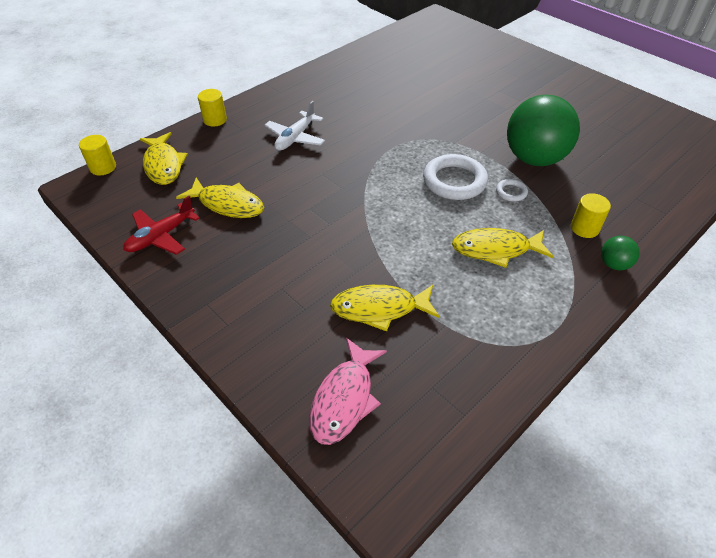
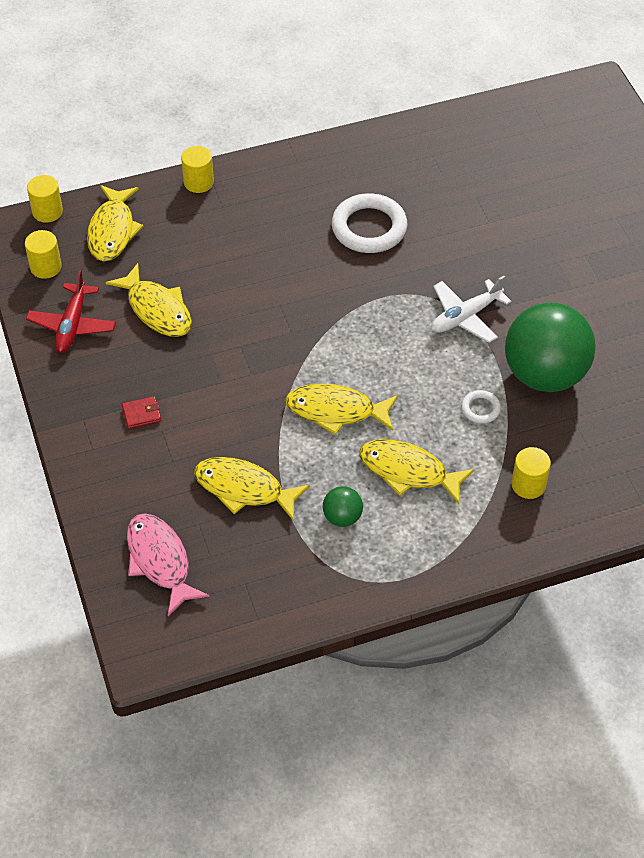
camera: 25 degrees right, 5 degrees up
(118, 203) = (46, 267): none -> yellow cylinder
(161, 236) = (72, 325): red plane -> red plane turned 60 degrees counterclockwise
(257, 282) = (141, 414): none -> red wallet
(295, 138) = (278, 243): white plane -> white plane (465, 316)
(344, 399) = (160, 561): pink fish -> pink fish turned 105 degrees clockwise
(411, 227) = (336, 411): none -> yellow fish
(454, 181) = (425, 370): white ring -> white ring (369, 228)
(614, 264) = (524, 537): green ball -> green ball (342, 517)

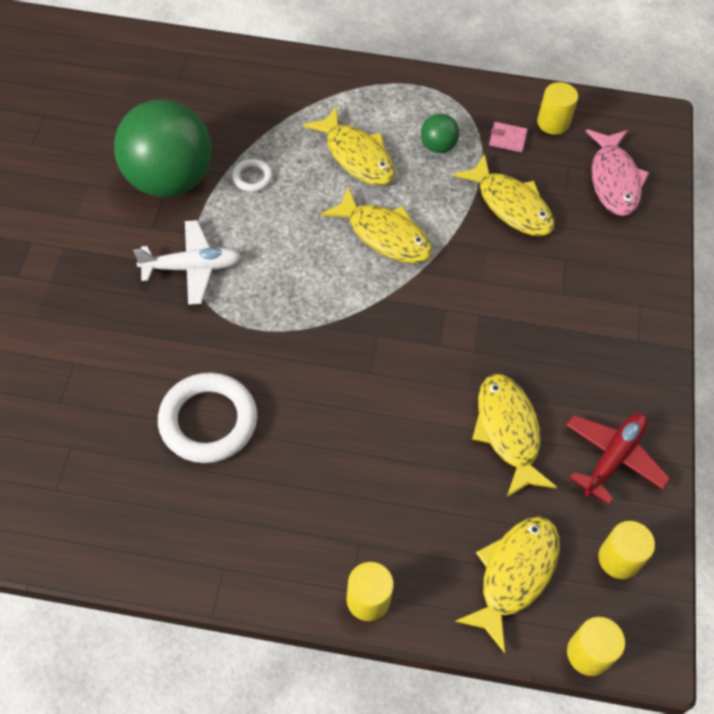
camera: 155 degrees left, 5 degrees up
(141, 414) = (576, 318): red wallet -> none
(282, 558) = (507, 139): none -> pink wallet
(528, 485) = (264, 103): yellow cylinder -> yellow cylinder (553, 123)

